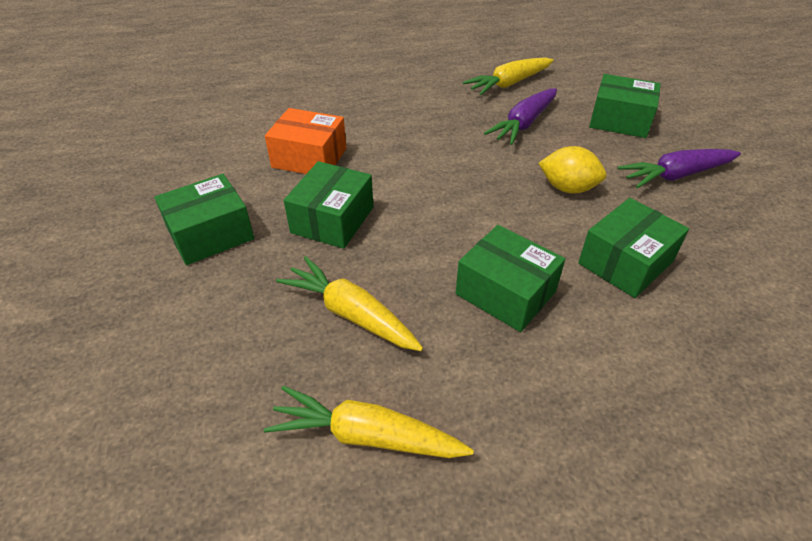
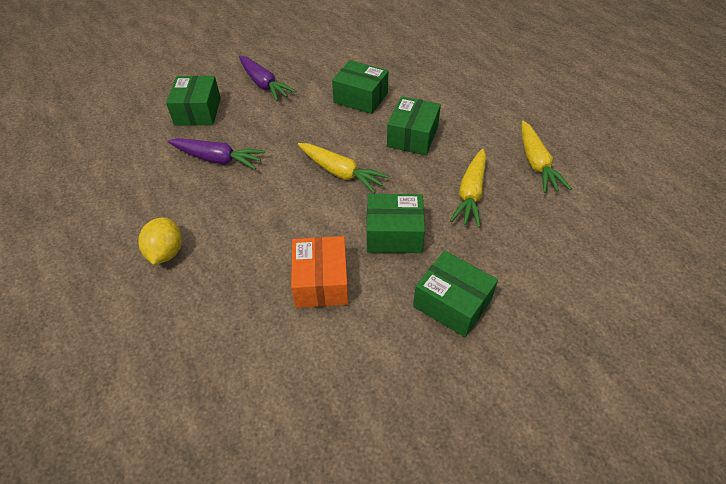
camera: 110 degrees left, 5 degrees up
(509, 84) = (146, 180): yellow carrot -> yellow carrot (340, 173)
(568, 188) = (298, 126): yellow lemon -> yellow lemon (166, 252)

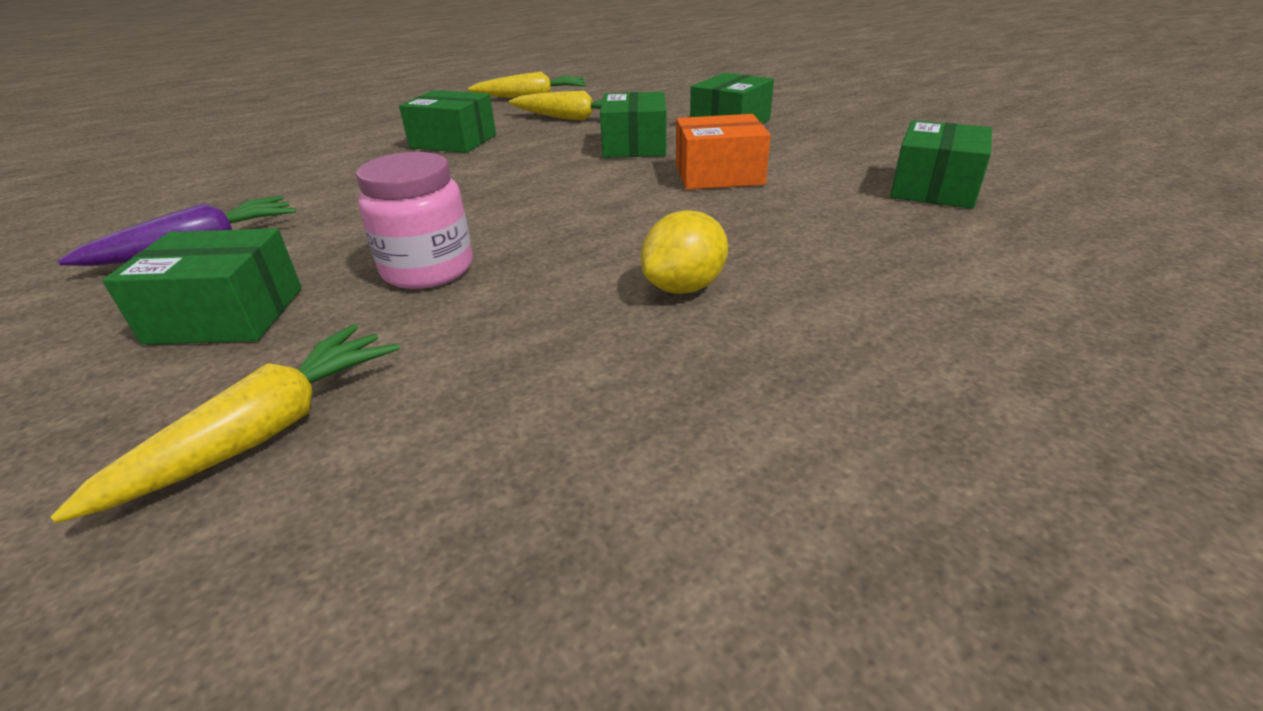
camera: 90 degrees left, 15 degrees down
(166, 252) = (684, 287): yellow lemon -> yellow lemon turned 45 degrees counterclockwise
(217, 159) = (428, 269): purple carrot -> pink jar
(340, 173) = (511, 175): yellow carrot -> yellow carrot (264, 432)
(360, 98) = (333, 170): green box -> green box (934, 188)

